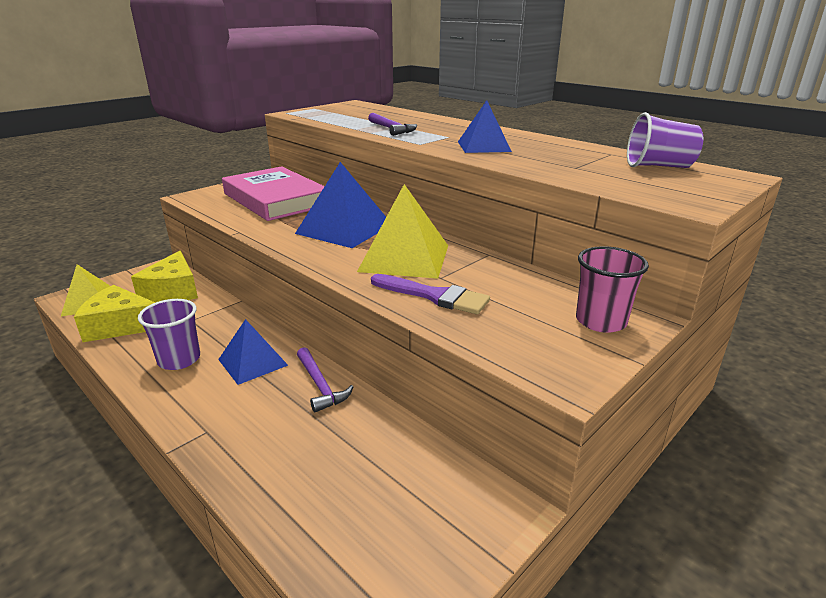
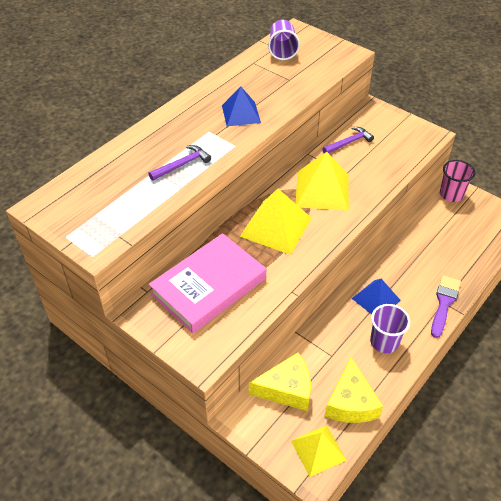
camera: 95 degrees left, 20 degrees up
(320, 386) = (390, 260): purple hammer -> purple hammer (349, 142)
(344, 229) = (276, 227): blue pyramid -> yellow pyramid
(434, 296) = (371, 175): purple brush -> purple brush (444, 303)
(600, 321) = (379, 119): pink cup -> pink cup (451, 194)

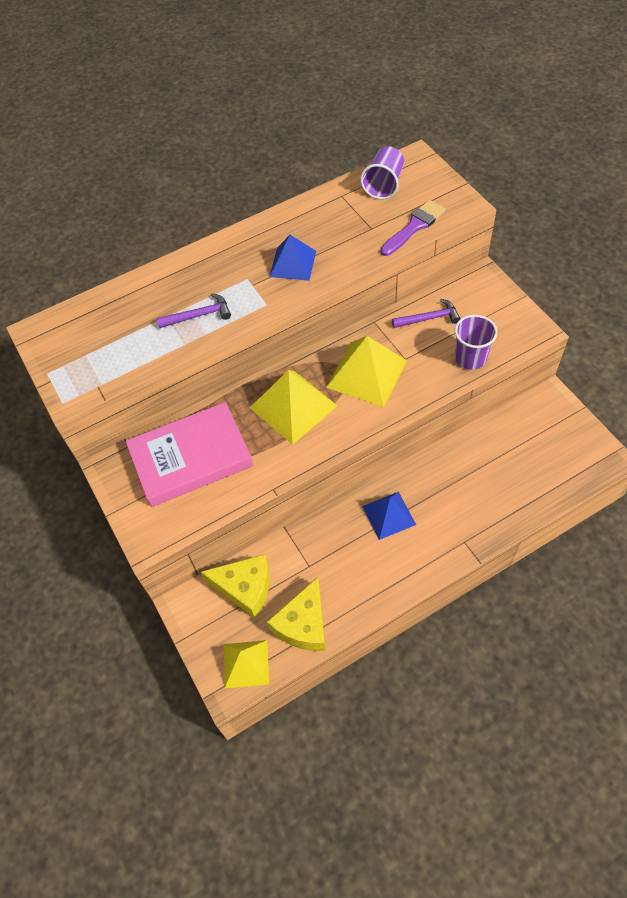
camera: 25 degrees right, 10 degrees up
(384, 342) = (373, 568): purple cup -> purple cup (470, 358)
(444, 303) = (464, 543): purple brush -> purple brush (414, 226)
(451, 194) = (546, 408): pink cup -> none

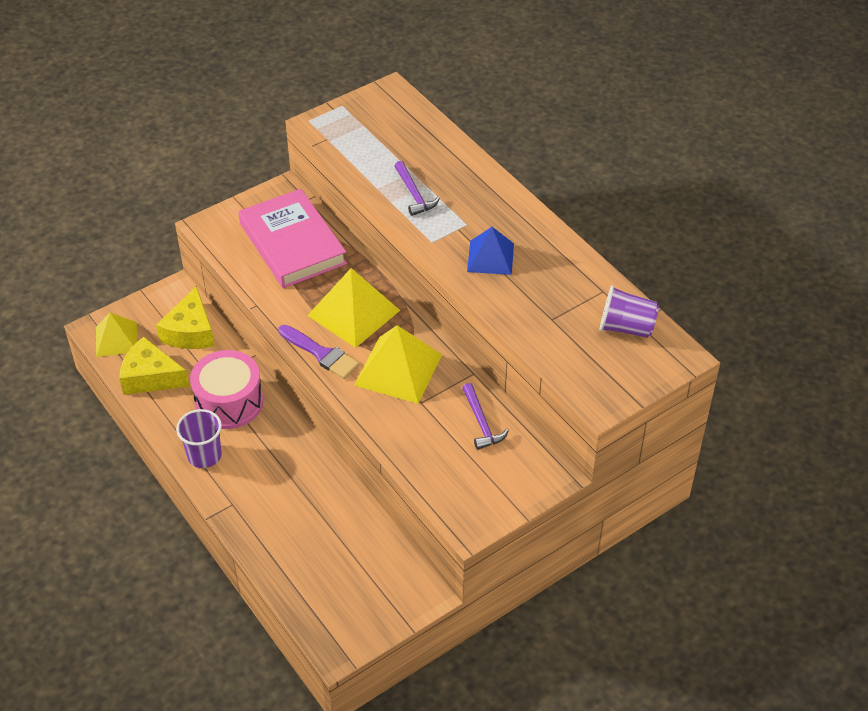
camera: 80 degrees right, 10 degrees down
(342, 548) = (229, 402): none -> pink drum
(389, 515) = (265, 439): blue pyramid -> none
(414, 226) = (558, 357): purple brush -> purple brush (321, 354)
(470, 358) = (424, 461): purple cup -> purple cup (204, 455)

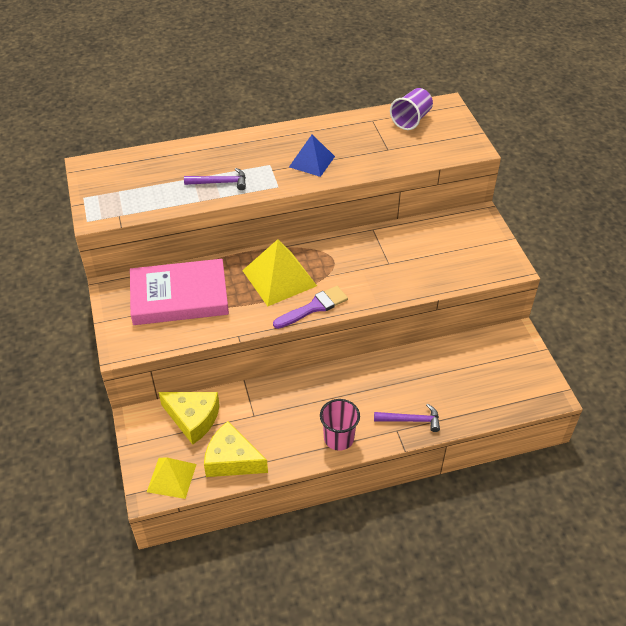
camera: 70 degrees left, 0 degrees up
(150, 377) = (232, 460): yellow cheese -> yellow cheese turned 75 degrees clockwise
(204, 455) = (338, 438): purple cup -> pink cup
(229, 402) = (288, 408): pink drum -> none
(398, 369) = (351, 267): yellow pyramid -> none
(481, 423) = (421, 237): purple hammer -> purple hammer (411, 420)

